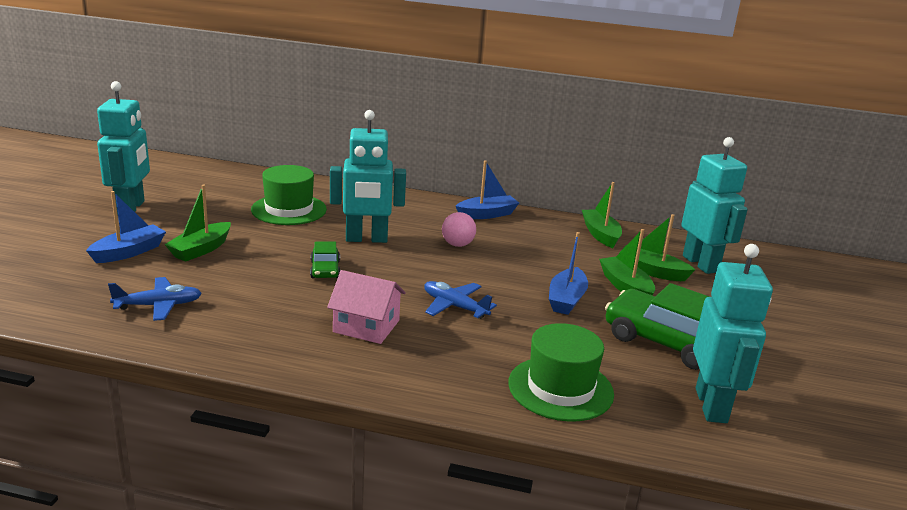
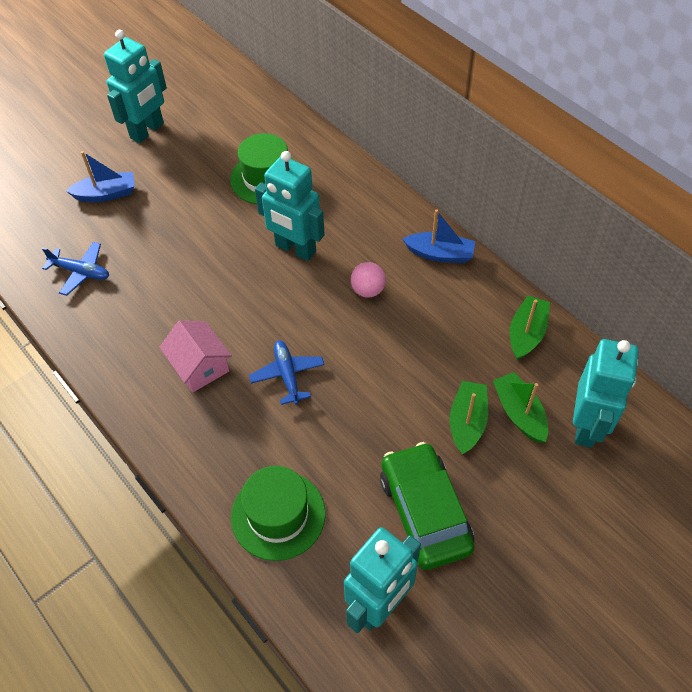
camera: 40 degrees right, 30 degrees up
(201, 249) = (157, 211): green boat -> none
(325, 270) = (227, 278): green car -> none
(566, 299) = (392, 412): blue boat -> none

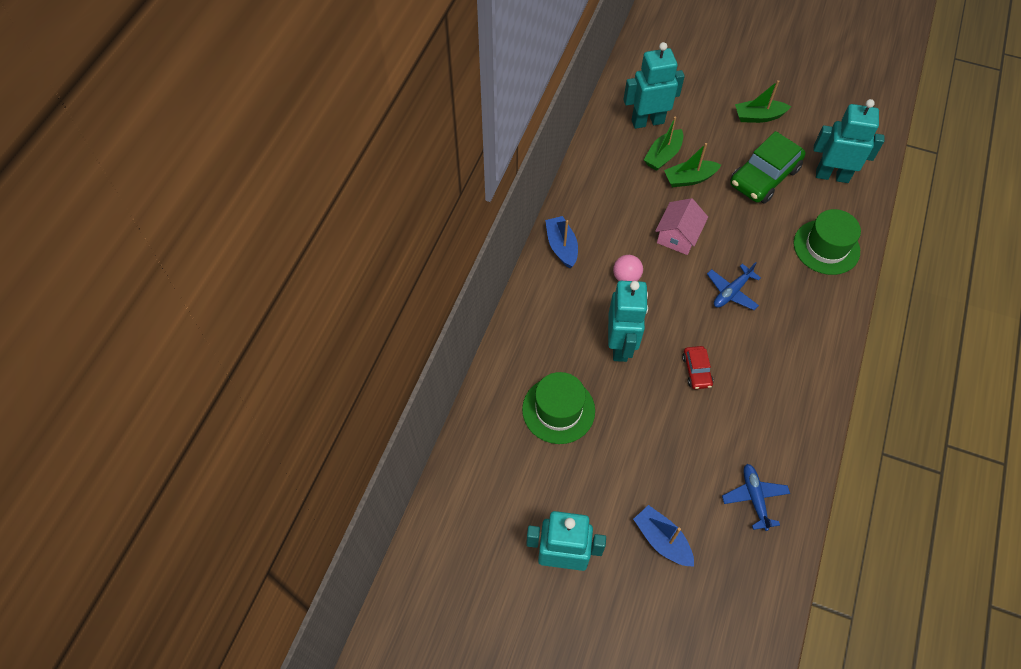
camera: 120 degrees left, 5 degrees up
(200, 366) = (767, 351): pink house -> pink house (678, 236)
(225, 294) = (696, 371): none -> red car
(526, 333) = (599, 172): green boat -> green boat (758, 116)

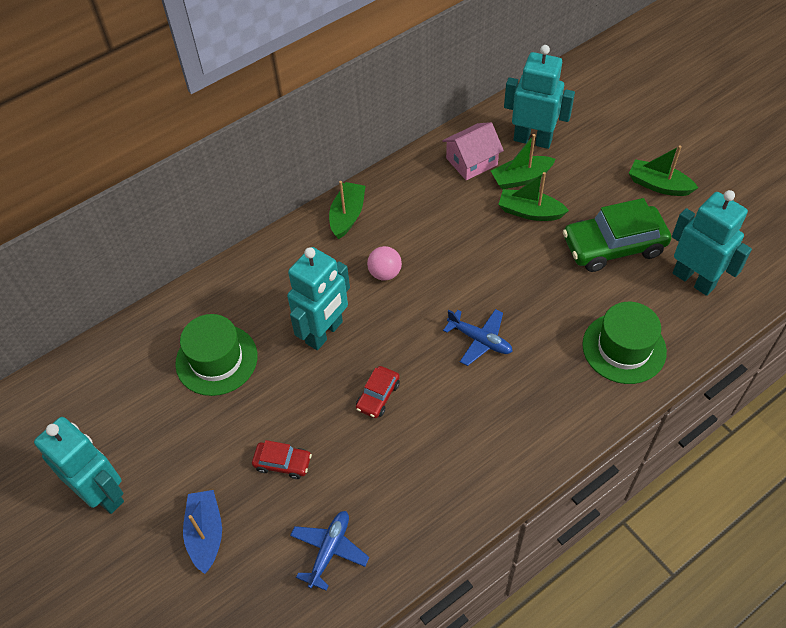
camera: 35 degrees right, 5 degrees down
(561, 246) = (347, 216): blue boat -> green boat
(672, 457) = (282, 463): none -> red car
(678, 236) = (470, 260): pink house -> pink house (471, 161)
(731, 292) = (480, 340): blue plane -> blue plane turned 135 degrees counterclockwise

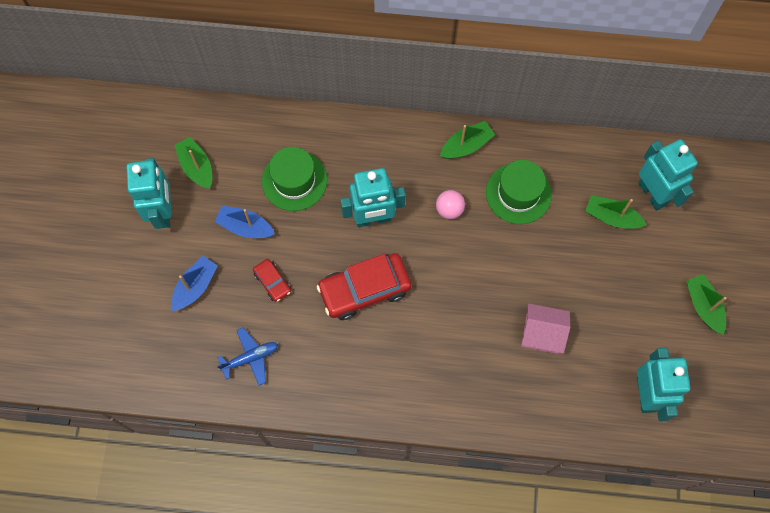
camera: 40 degrees right, 15 degrees up
(206, 437) = (245, 227): none -> blue boat
(378, 396) = (364, 290): red car -> red car, size x2.03
(471, 161) = (591, 174): pink house -> pink house (542, 333)
(480, 340) = (462, 309): blue plane -> none
(530, 212) = (590, 248): green boat -> green boat (197, 167)
(613, 246) = (619, 322): green car -> none
(624, 348) = (546, 396): green hat -> green hat (518, 193)

